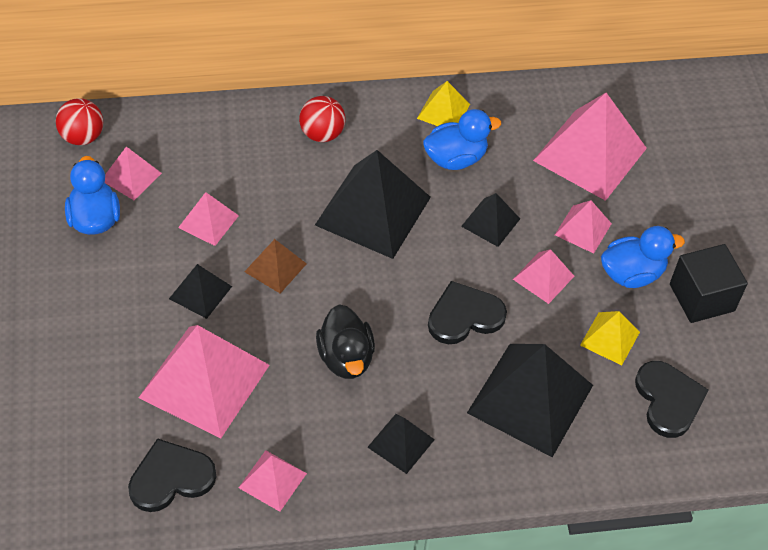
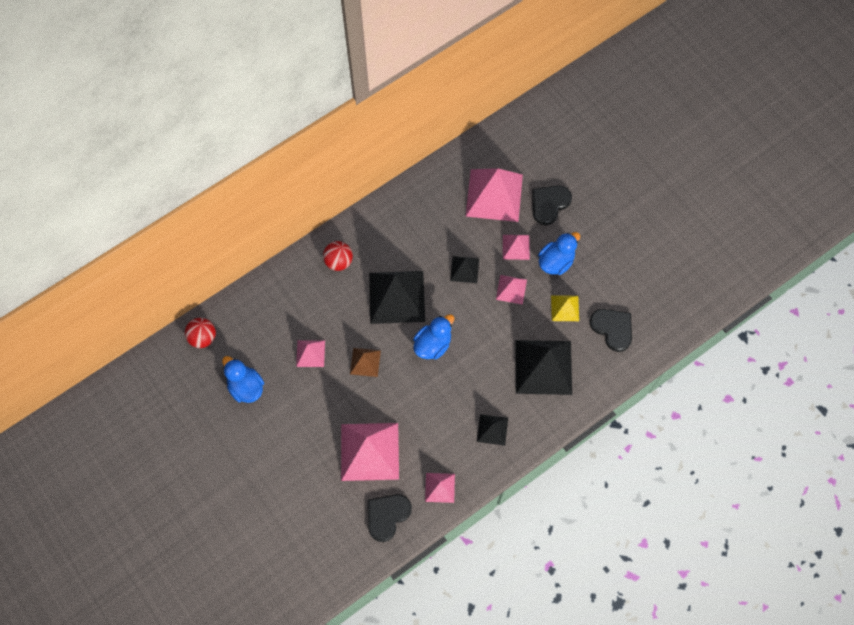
camera: 25 degrees left, 15 degrees up
(131, 176) = (248, 348): pink pyramid -> none
(200, 292) = (334, 400): black pyramid -> none
(345, 358) = (435, 396): black duck -> none
(443, 111) = (398, 209): yellow pyramid -> none
(455, 158) = (422, 237): blue duck -> blue duck (433, 344)
(464, 316) = (483, 336): black heart -> black heart (549, 204)
(701, 297) = (599, 256): black cube -> none

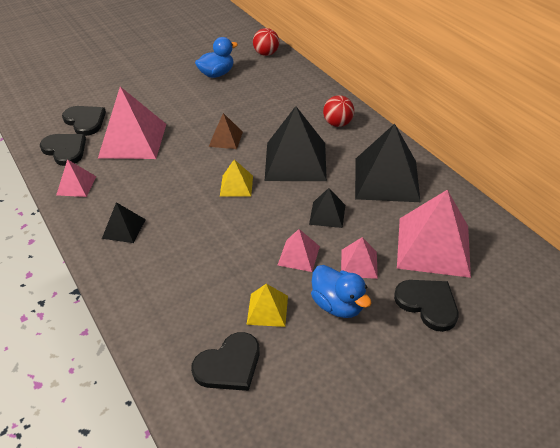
camera: 95 degrees right, 25 degrees down
(310, 353) = (241, 107): pink pyramid -> none
(337, 510) = (85, 121): none -> black heart
(433, 344) = (236, 185): blue duck -> yellow pyramid
(543, 367) = (188, 280): black pyramid -> black pyramid (386, 179)

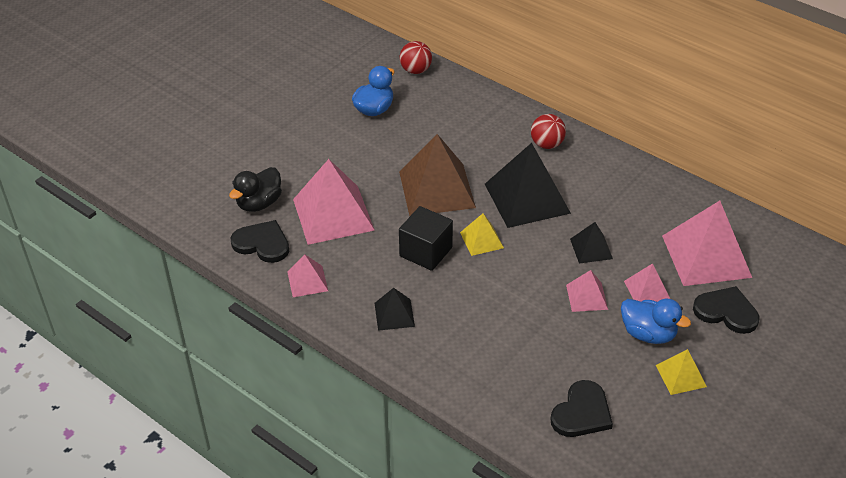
camera: 20 degrees left, 0 degrees up
(85, 121) = (259, 203): black heart -> black duck
(184, 184) = (426, 252): none -> black cube
(225, 139) = (436, 189): brown pyramid -> brown pyramid, size x2.00
(267, 310) = (587, 355): yellow pyramid -> yellow pyramid (681, 376)
(386, 179) = (629, 197): black pyramid -> none

